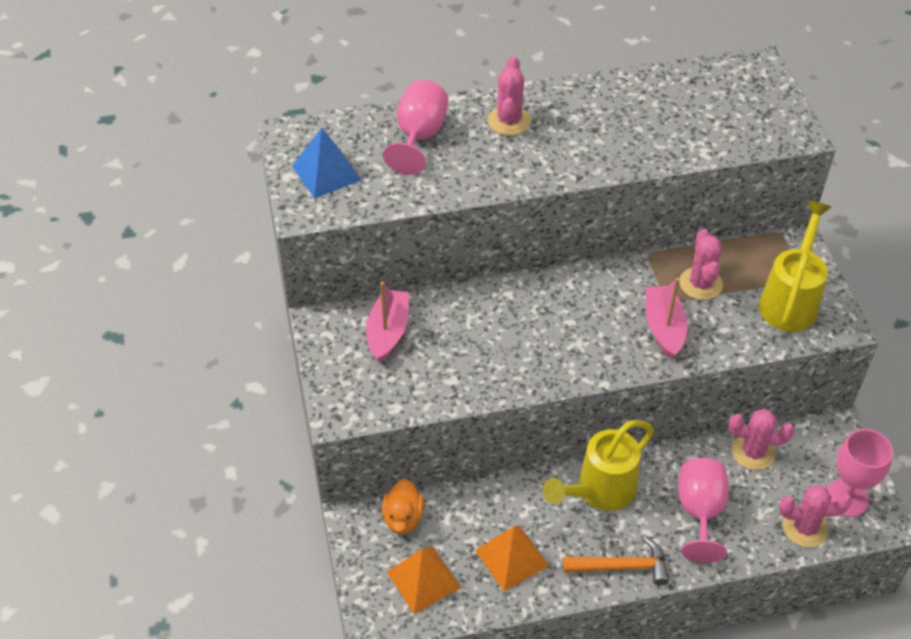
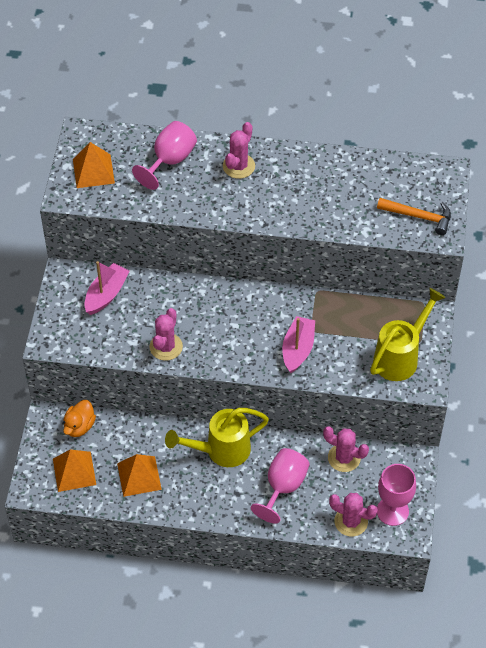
camera: 20 degrees right, 5 degrees up
(326, 173) = (93, 171): blue pyramid -> orange pyramid
(622, 566) = (210, 506): orange hammer -> orange hammer (419, 217)
(700, 284) = (342, 325): pink cactus -> pink cactus (166, 347)

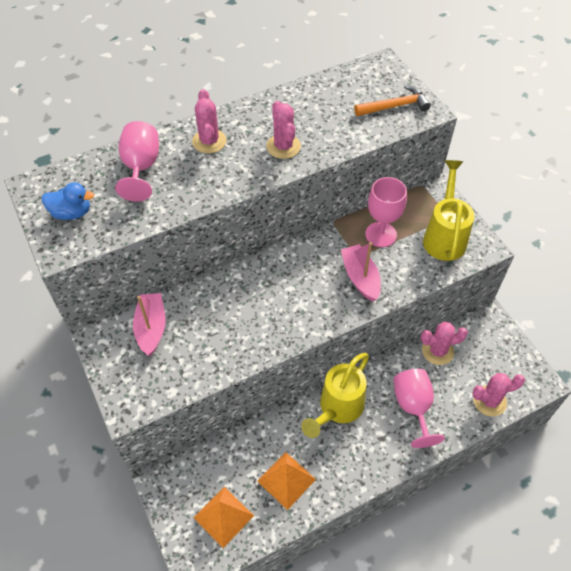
camera: 35 degrees left, 0 degrees up
(79, 426) = (196, 468): orange duck -> none
(93, 171) = (72, 213): orange pyramid -> blue duck
(166, 347) = (245, 343): pink cactus -> pink cactus (283, 146)
(392, 511) = (511, 371): pink goblet -> pink goblet (380, 234)

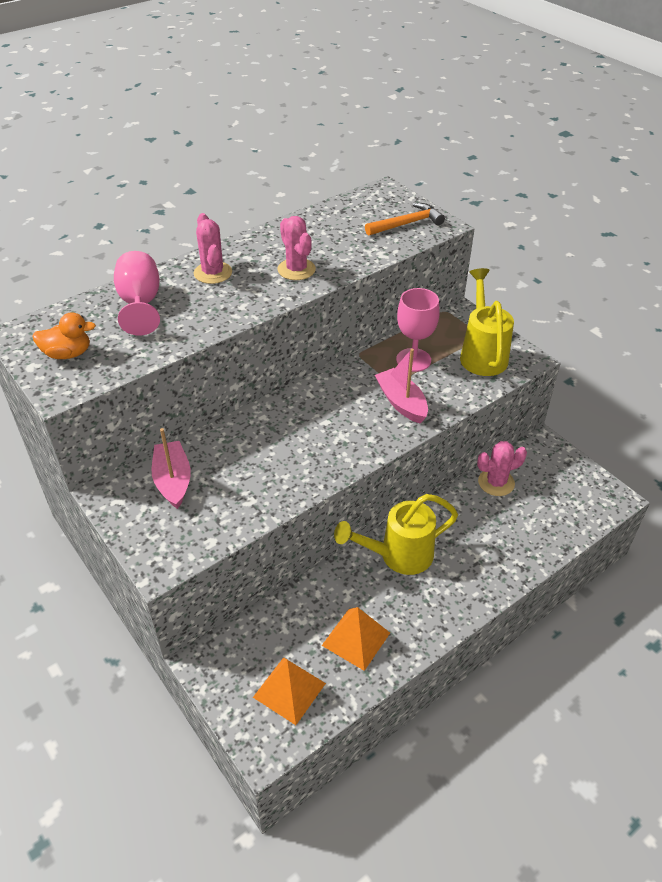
camera: 10 degrees left, 10 degrees down
(72, 213) = (68, 354): blue duck -> orange duck
(337, 408) = (398, 555): yellow watering can -> yellow watering can turned 45 degrees clockwise
(413, 407) = (483, 542): pink goblet -> none
(489, 401) = (565, 524): pink cactus -> none

